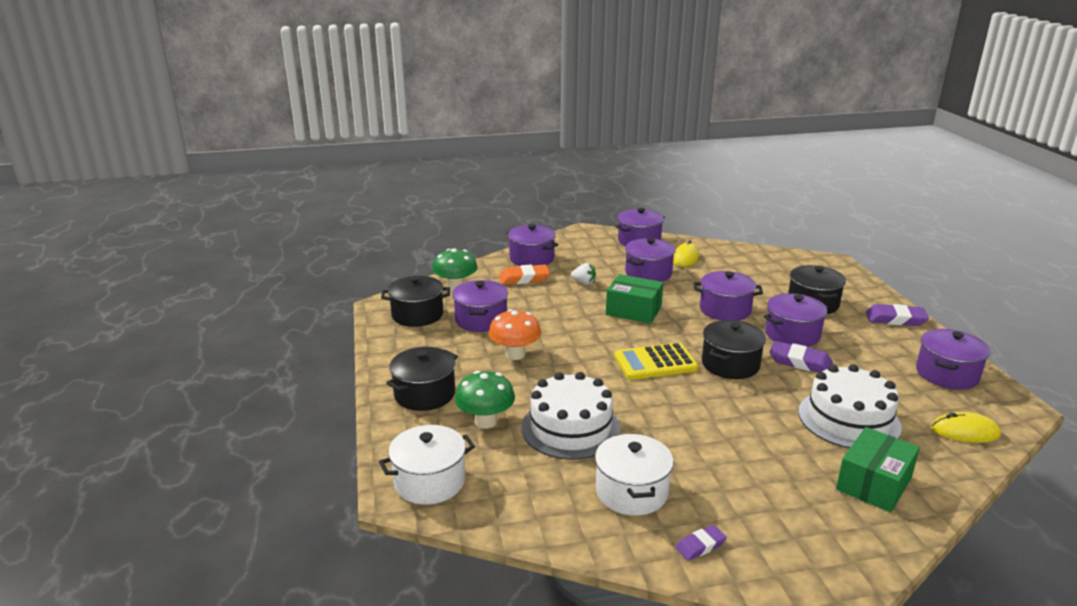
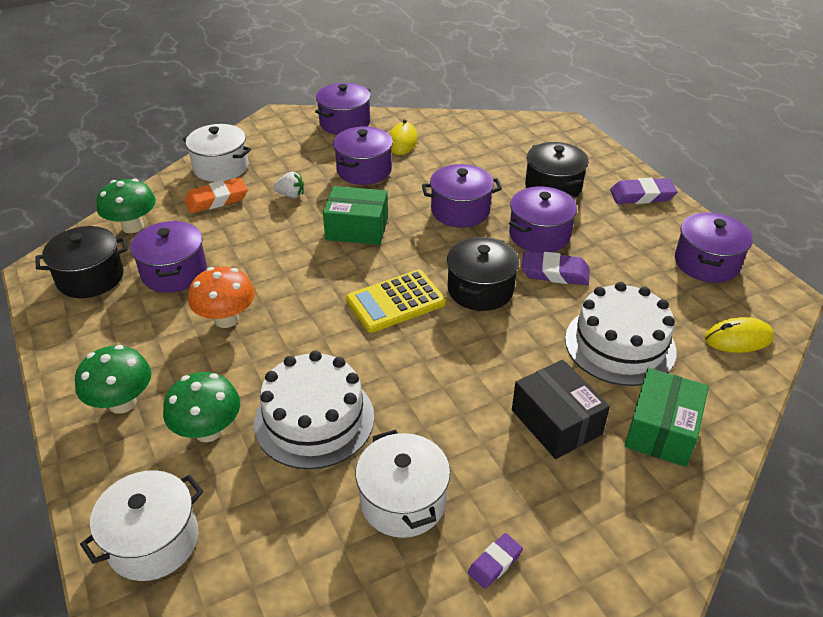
camera: 15 degrees left, 15 degrees up
(424, 394) = (122, 403): black pot -> green mushroom
(531, 258) = (221, 167): purple pot -> white pot
(777, 462) = (556, 422): none -> black box

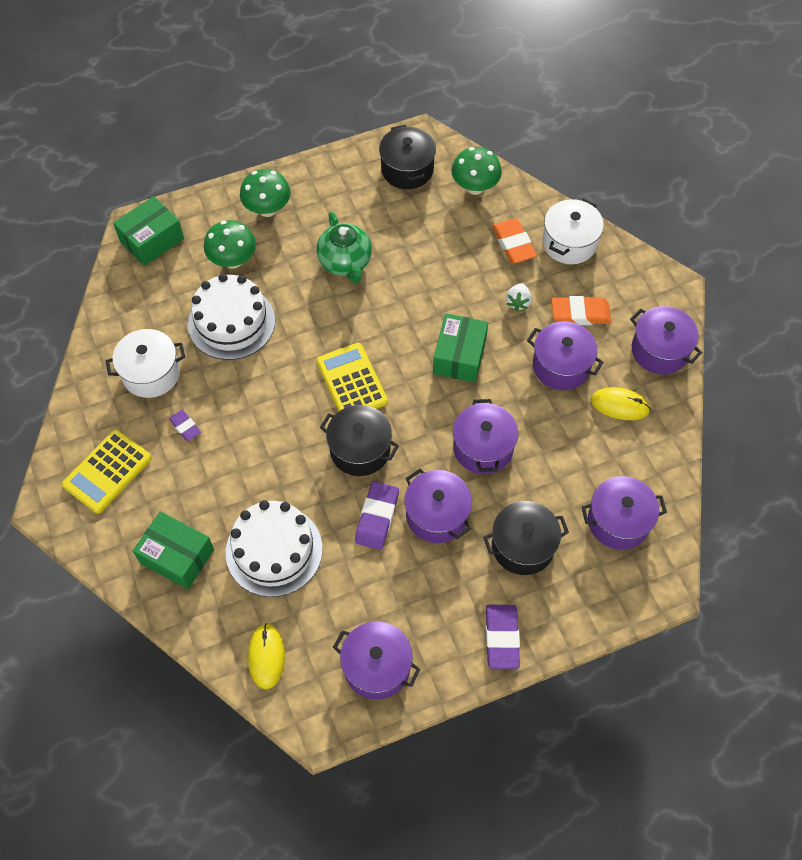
camera: 95 degrees right, 20 degrees up
(153, 541) = (152, 240): white pot -> green box
(174, 272) = (408, 223): purple pot -> purple pot (618, 521)
(226, 319) = (345, 263): orange mushroom -> green teapot
(305, 161) = (580, 313): none -> orange eraser
(495, 563) = (93, 421): purple eraser -> purple eraser (185, 427)
(556, 422) = (199, 481): black box -> none
(570, 528) = (107, 471): none -> yellow calculator

